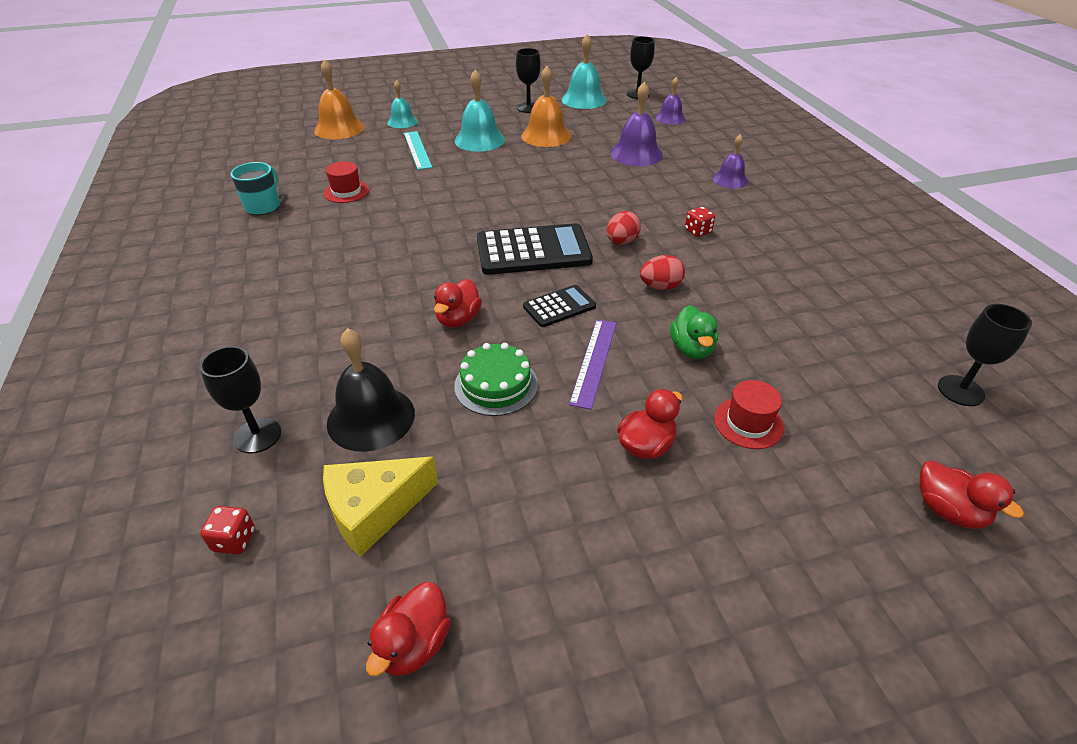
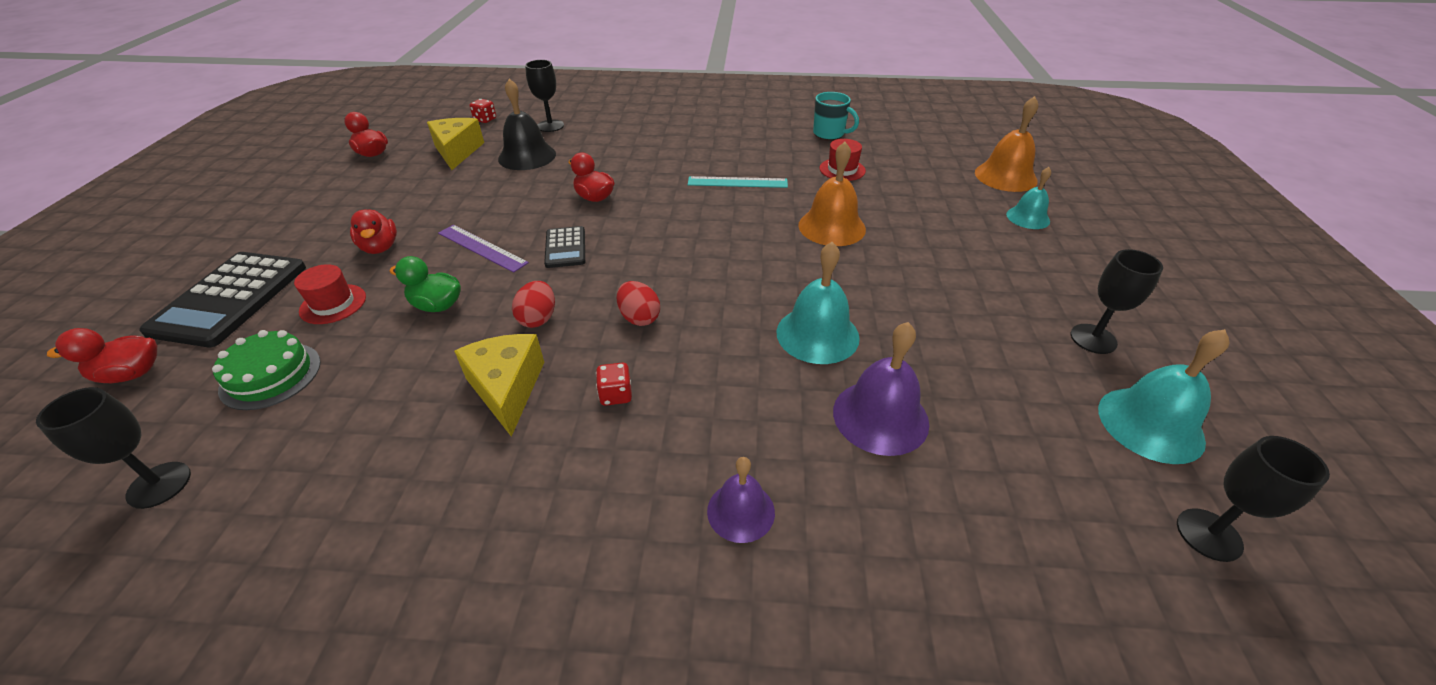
camera: 110 degrees right, 0 degrees up
(417, 150) = (935, 218): turquoise ruler -> turquoise ruler (737, 182)
(479, 140) = (960, 267): turquoise bell -> turquoise bell (817, 334)
(496, 385) = (506, 201): green cake -> green cake (271, 375)
(533, 251) = (665, 253): black calculator -> black calculator (230, 299)
(546, 136) = (969, 331): orange bell -> orange bell (832, 227)
(670, 118) = (1054, 541): purple bell -> none
(734, 274) = (507, 388): none -> yellow cheese

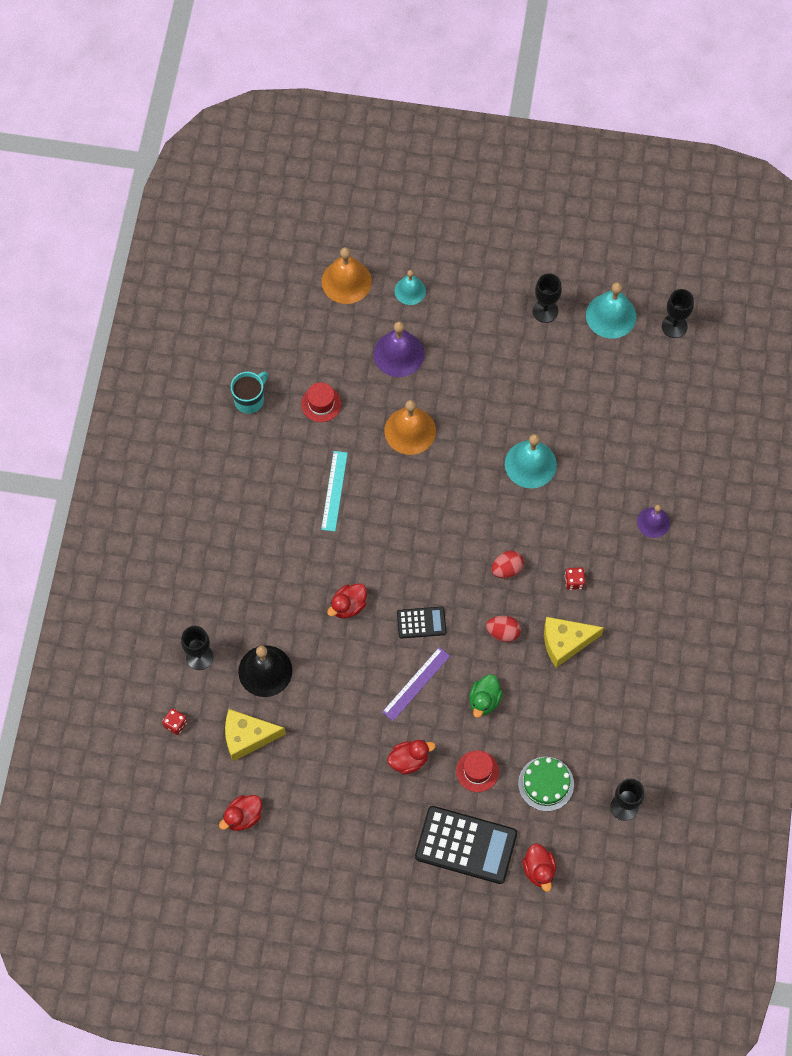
camera: 85 degrees left, 25 degrees up
(880, 416) = (598, 445): purple bell -> purple bell (398, 354)

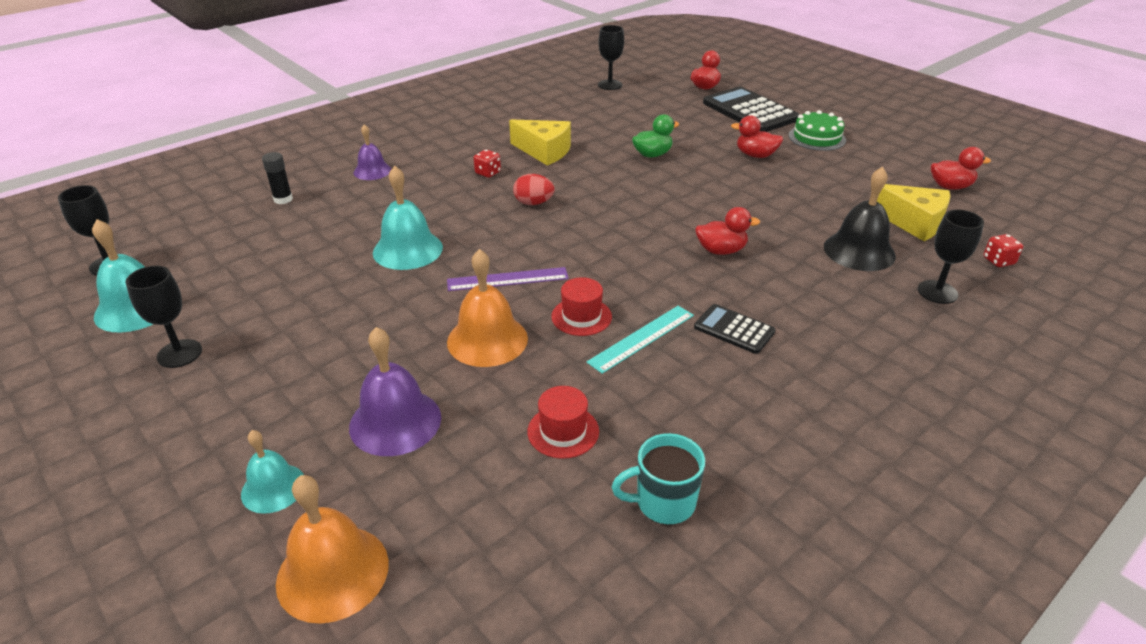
camera: 140 degrees left, 30 degrees down
(416, 683) = (703, 184): purple ruler -> purple ruler (507, 279)
(421, 623) = (656, 210): black calculator -> black calculator (734, 329)
(477, 771) = (701, 131): red hat -> red hat (581, 316)
(503, 632) = (588, 176): red egg -> none
(546, 784) = (653, 109): green cake -> green cake (817, 138)
(666, 449) = (283, 199): none -> black glue stick

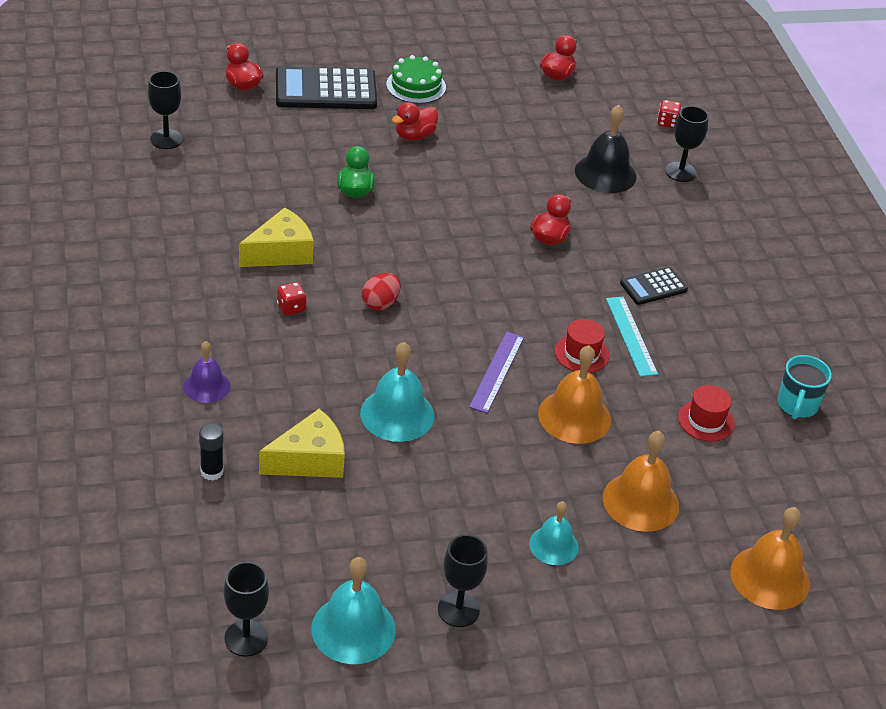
camera: 65 degrees left, 5 degrees up
(273, 488) = (672, 587): turquoise bell -> turquoise bell (553, 545)
(395, 421) = (640, 501): purple bell -> orange bell
(912, 222) = (589, 125): yellow cheese -> yellow cheese (309, 460)

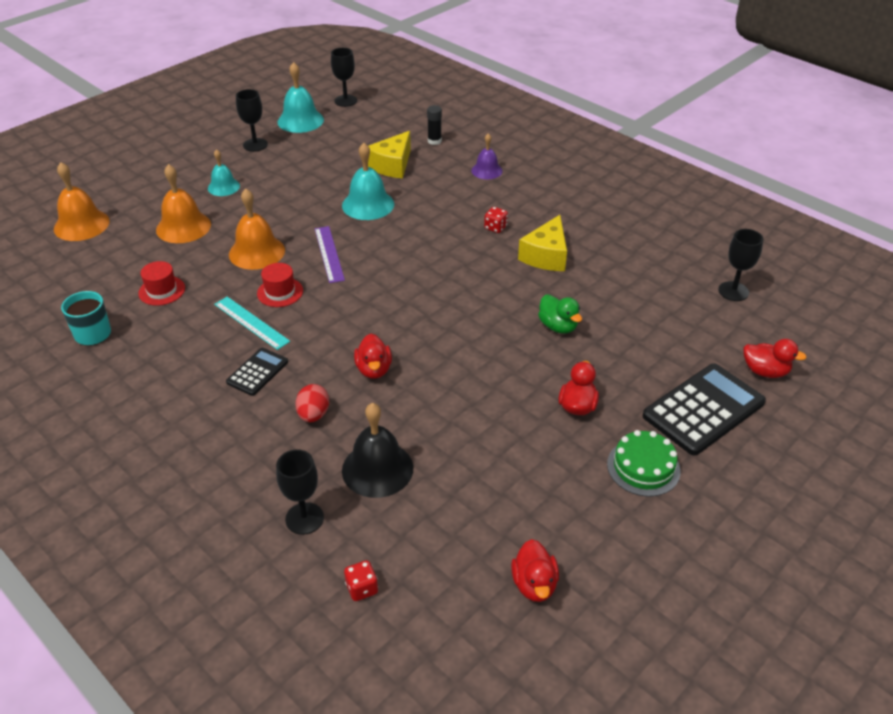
camera: 150 degrees right, 0 degrees up
(380, 303) = (445, 257): red egg -> red egg (313, 415)

